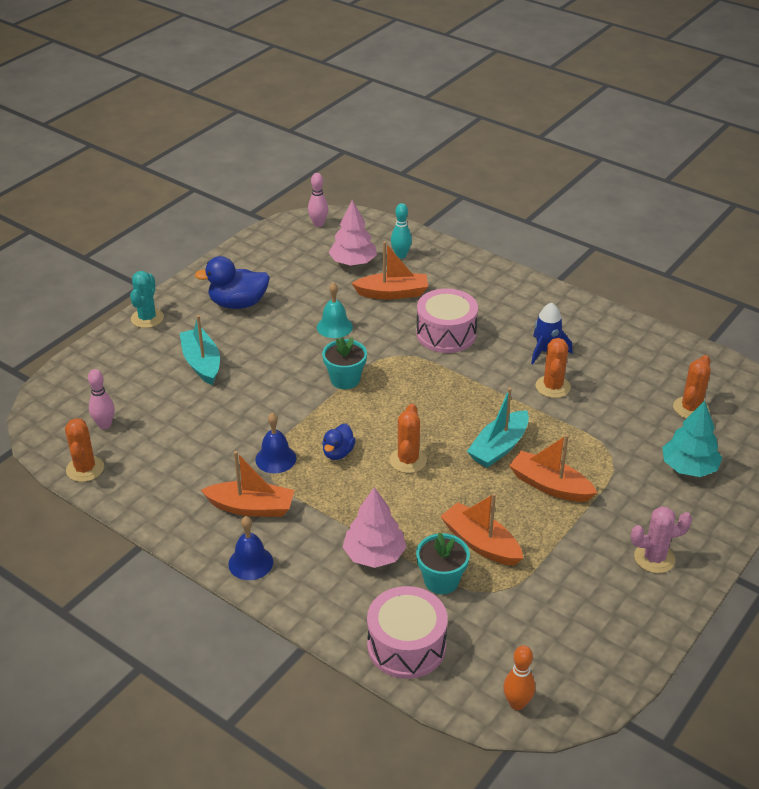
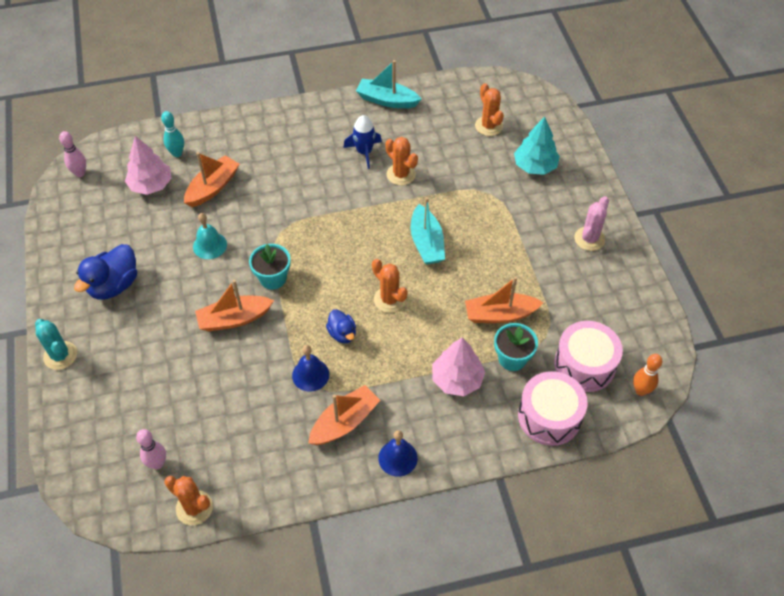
camera: 50 degrees left, 15 degrees up
(202, 363) = (157, 353): turquoise boat -> turquoise boat (387, 100)
(446, 334) = (289, 190): pink drum -> pink drum (584, 365)
(550, 486) = (485, 243): orange boat -> orange boat (234, 319)

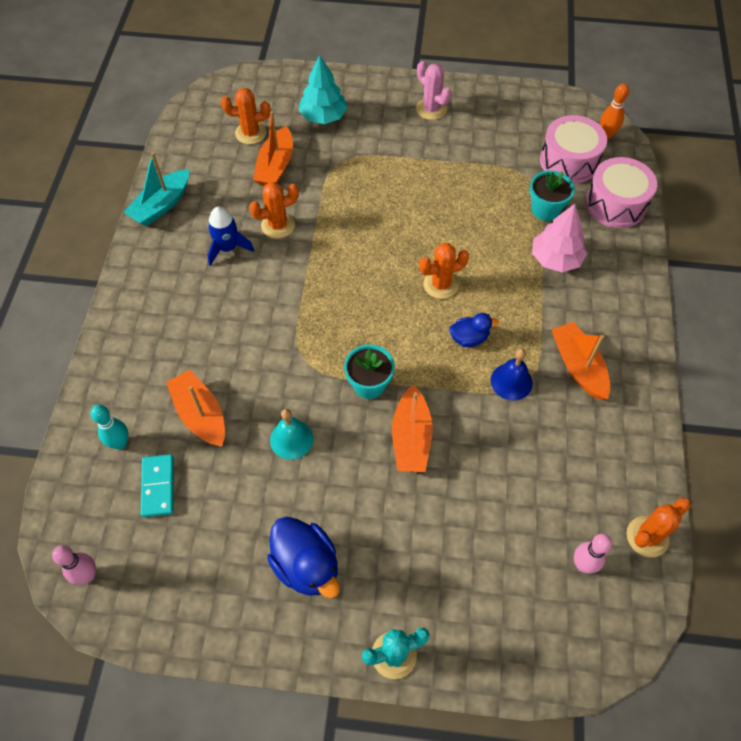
camera: 70 degrees left, 5 degrees up
(151, 185) = (158, 486): pink tree -> turquoise domino
(397, 458) = (630, 333): blue bell -> none
(426, 243) = (381, 231): turquoise boat -> none
(500, 314) = (492, 202): orange boat -> orange boat (276, 166)

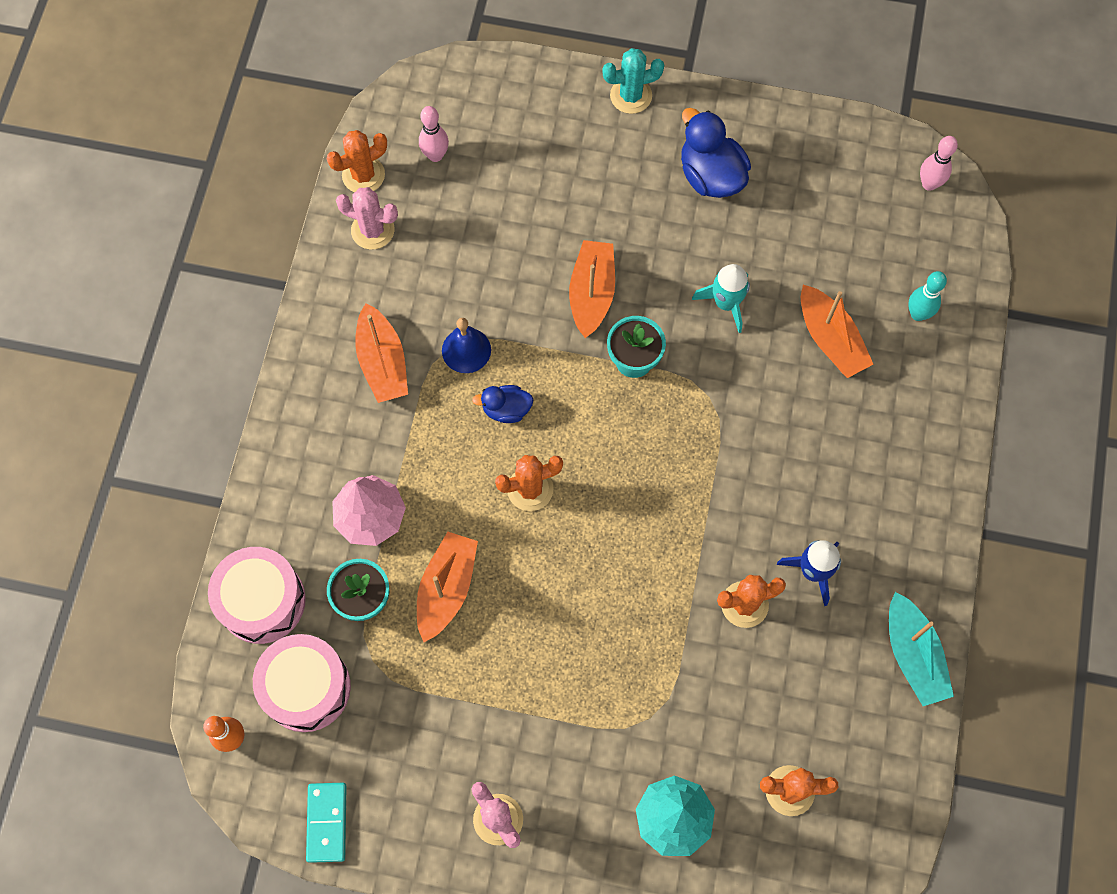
camera: 175 degrees left, 10 degrees up
(158, 486) = (869, 264): turquoise domino -> turquoise domino (327, 822)
(161, 205) = (913, 655): turquoise boat -> turquoise boat turned 120 degrees clockwise
(276, 166) = (749, 716): orange boat -> orange boat (446, 589)
(291, 439) = (725, 303): turquoise bell -> turquoise rocket
(621, 481) = (372, 230): none -> pink cactus

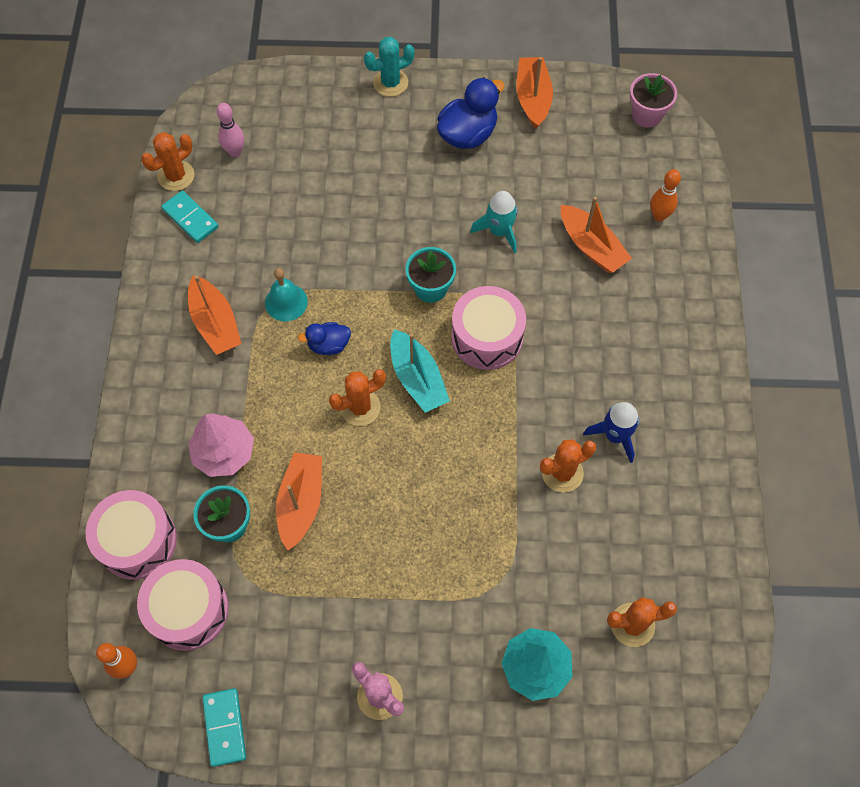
camera: 10 degrees left, 5 degrees down
(372, 230) = (190, 218): pink cactus -> turquoise domino
(466, 350) = (286, 302): blue bell -> turquoise bell
(591, 293) = (385, 241): orange boat -> orange boat (533, 98)
(688, 430) = (487, 337): none -> pink drum
(710, 176) = (467, 134): blue duck -> blue duck turned 90 degrees clockwise
(913, 655) = (714, 491): turquoise boat -> turquoise boat (417, 378)
(918, 314) = (659, 216): turquoise bowling pin -> orange bowling pin
(929, 184) = (646, 115): pink bowling pin -> pink flower pot

